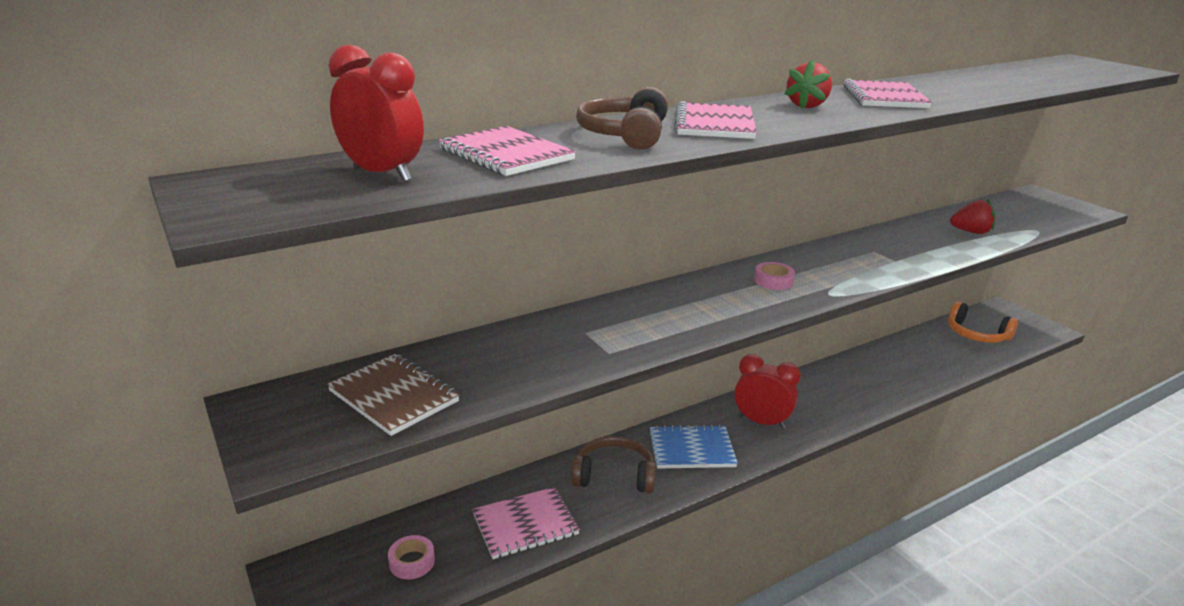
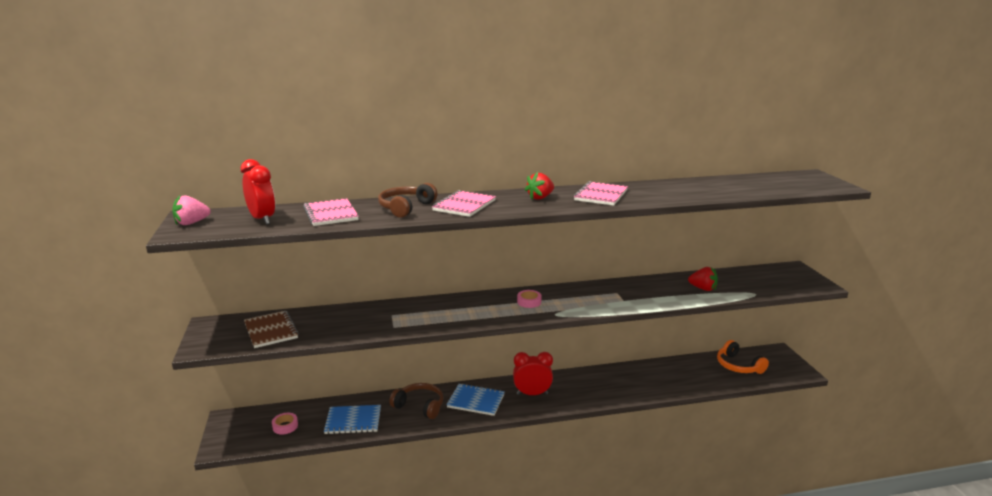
camera: 20 degrees right, 5 degrees down
(232, 194) = (191, 223): none -> pink strawberry
(525, 525) = (353, 421): pink notebook -> blue notebook
(761, 422) = (532, 394): red clock -> red clock turned 45 degrees counterclockwise

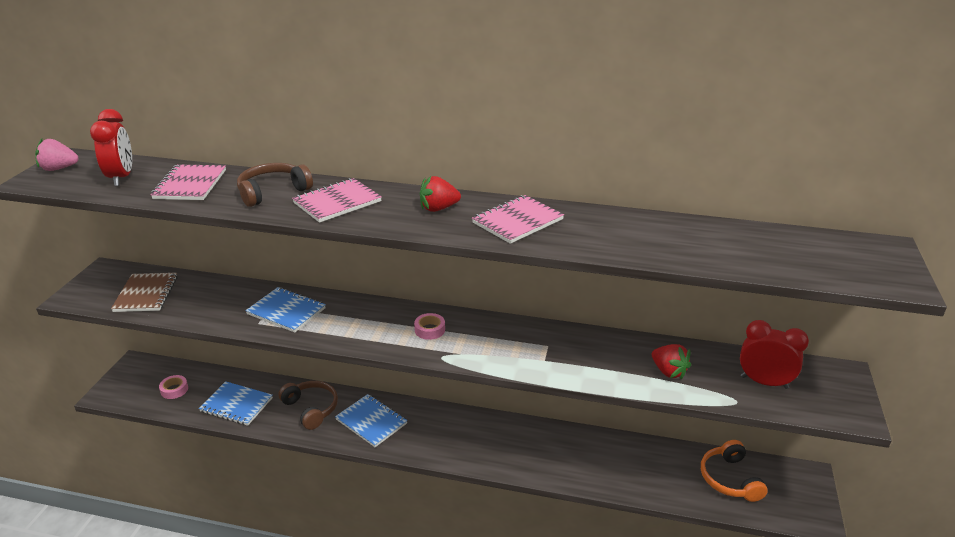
camera: 25 degrees right, 10 degrees up
(408, 315) = (286, 311): none -> blue notebook
(532, 394) = (438, 433): red clock -> red clock (764, 382)

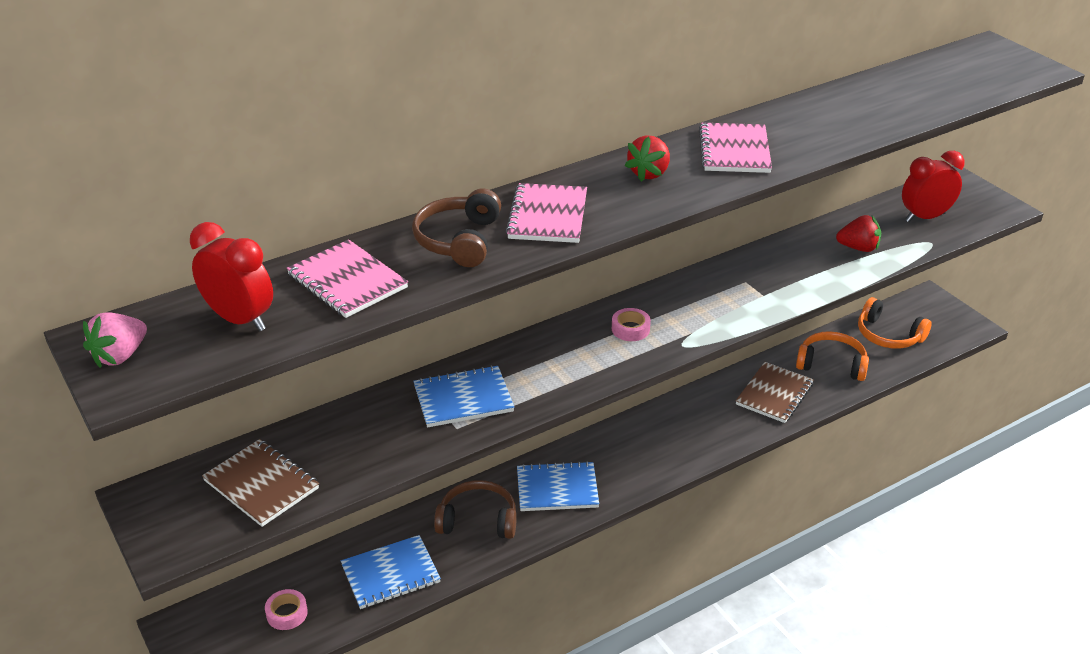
camera: 45 degrees left, 5 degrees up
(580, 460) = (774, 394): none -> brown notebook
(653, 469) = (831, 364): none -> orange headphones

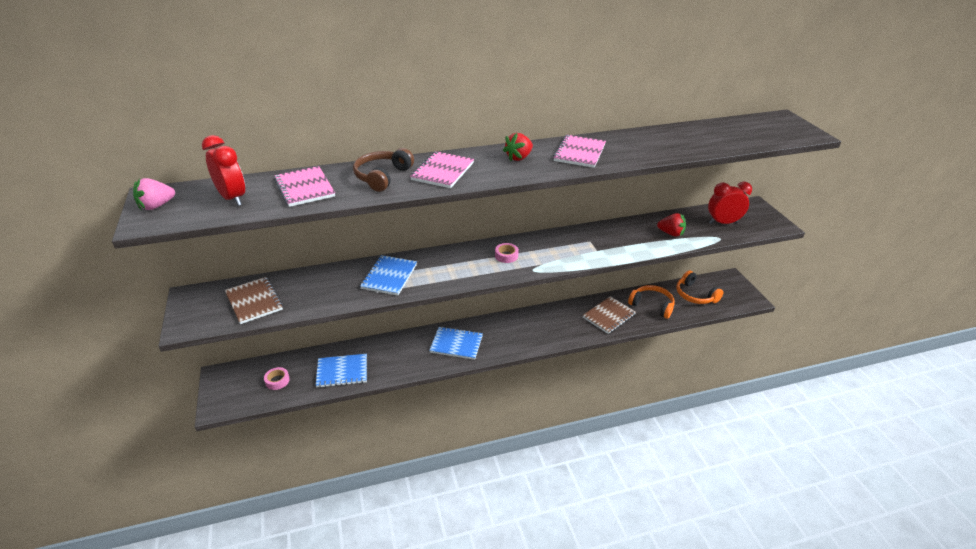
camera: 15 degrees right, 0 degrees up
(463, 399) = (389, 276): blue notebook -> blue notebook turned 75 degrees counterclockwise
(478, 520) = (404, 352): brown headphones -> none

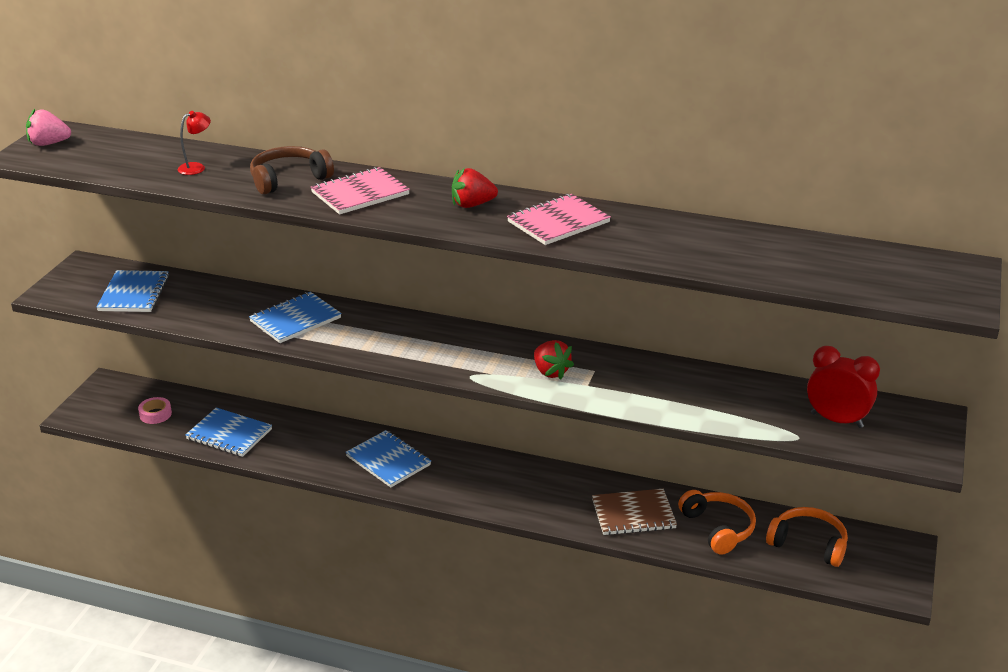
camera: 35 degrees right, 5 degrees down
(232, 198) = (119, 157): red clock -> none
(254, 301) = (134, 293): brown notebook -> blue notebook
(304, 188) = (196, 167): pink notebook -> red lamp
(506, 255) = (459, 347): pink tape -> none
(671, 233) = (728, 404): red strawberry -> red strawberry (550, 372)
(695, 295) = (808, 544): orange headphones -> orange headphones turned 120 degrees clockwise

